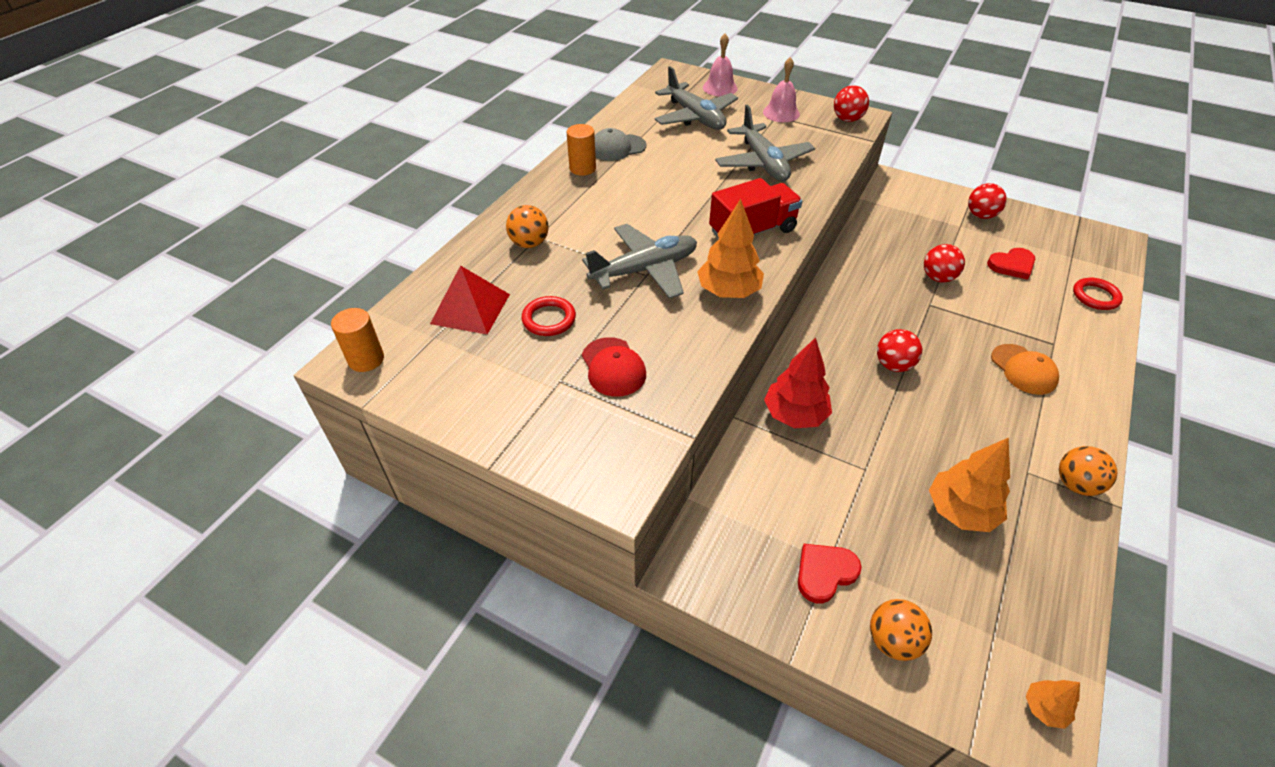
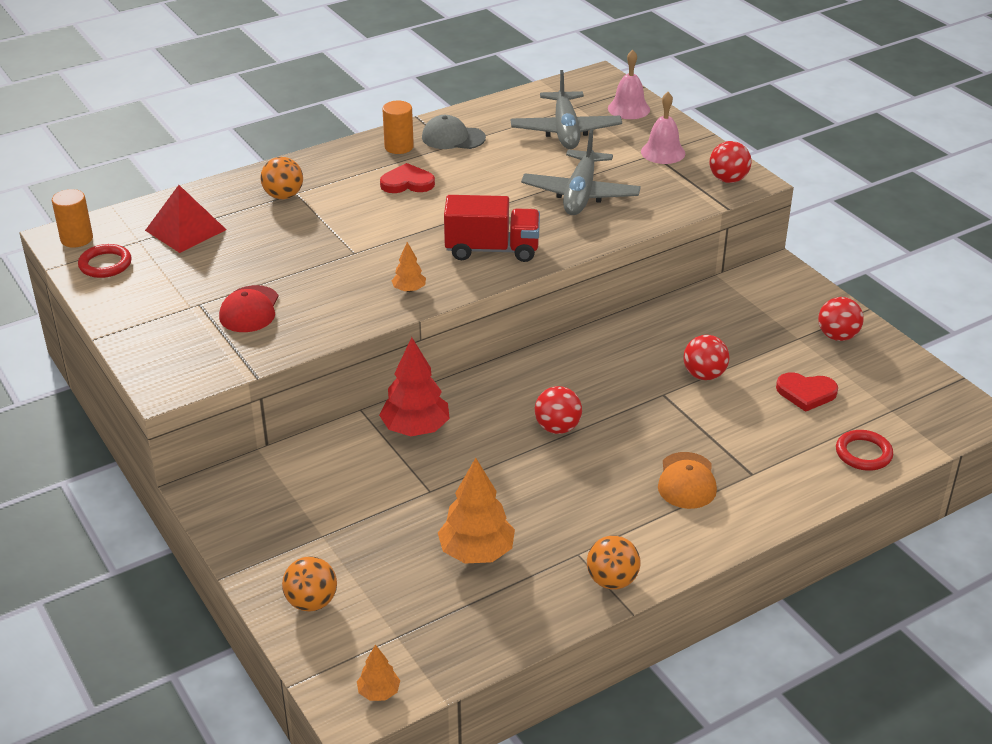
camera: 30 degrees right, 10 degrees down
(549, 319) = (237, 258): red ring -> red ring (105, 264)
(644, 270) = (356, 248): grey plane -> none
(728, 291) = (409, 289): orange tree -> orange tree, size x0.51
(824, 573) = (309, 540): red heart -> red heart (407, 183)

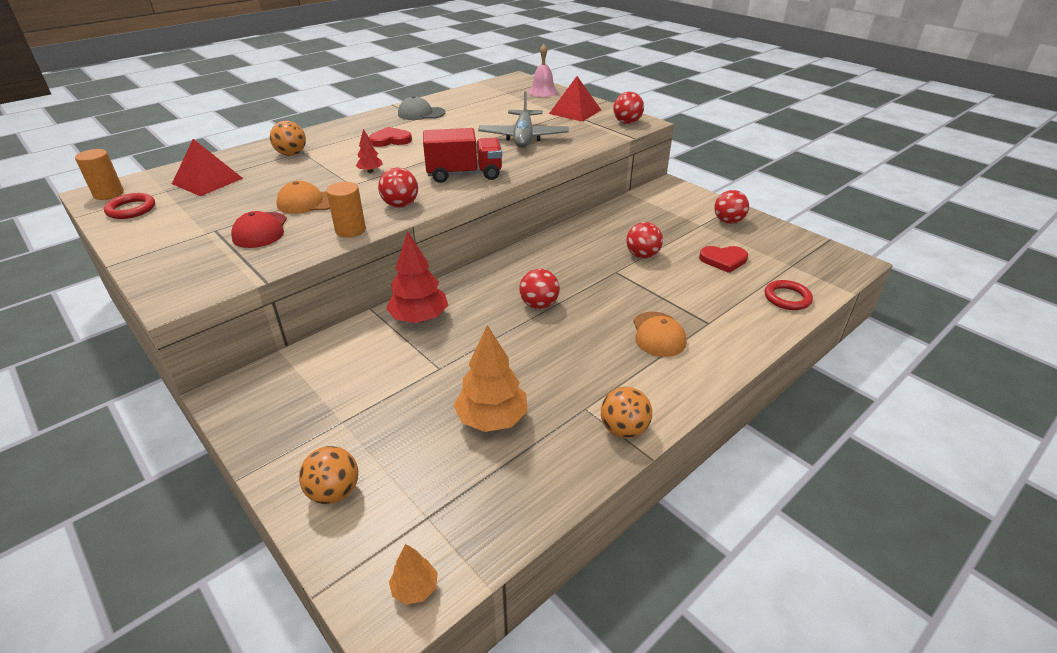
camera: 10 degrees left, 0 degrees up
(303, 274) = (308, 202): none -> orange cap
(378, 234) = (370, 171): none -> red tree
(399, 147) = (381, 121): orange cylinder -> orange cylinder (350, 230)
(409, 289) = (400, 205): orange tree -> red ball
(565, 131) = (502, 105): grey plane -> none
(663, 152) = (575, 111): pink bell -> red pyramid

